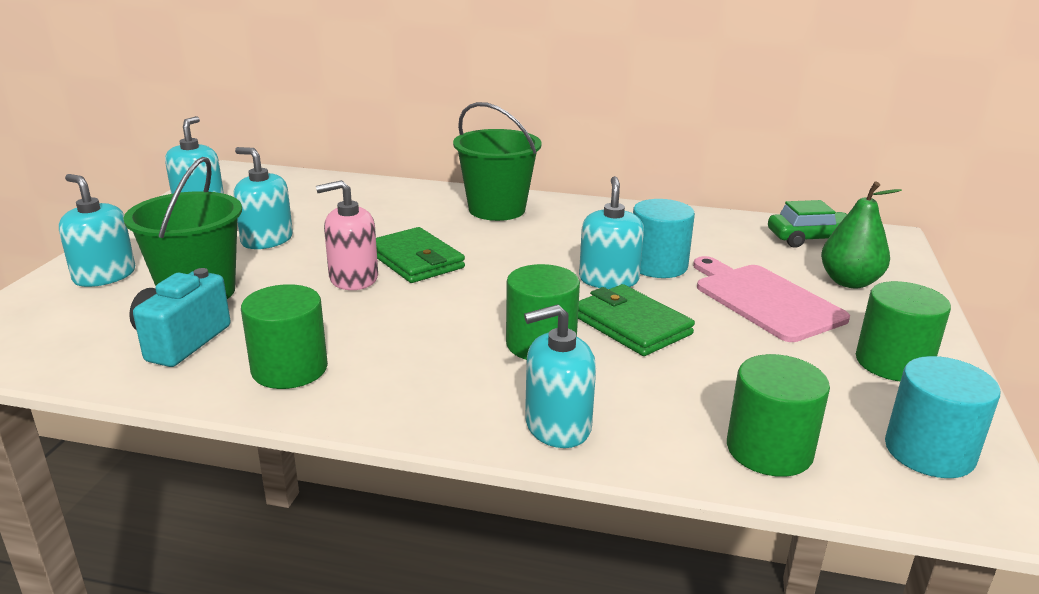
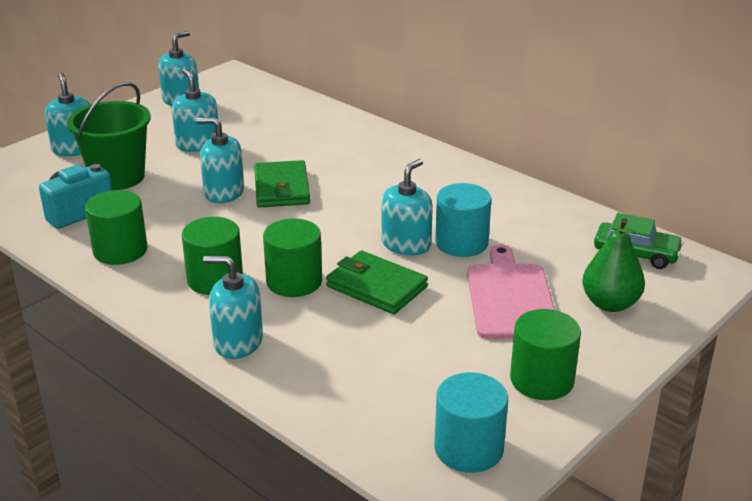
camera: 30 degrees right, 5 degrees up
(353, 278) = (224, 192): pink soap dispenser -> turquoise soap dispenser
(497, 209) = (393, 157): green bucket -> none
(631, 325) = (376, 287): green wallet -> green wallet turned 45 degrees counterclockwise
(769, 450) = (355, 406): green cylinder -> green cylinder (215, 279)

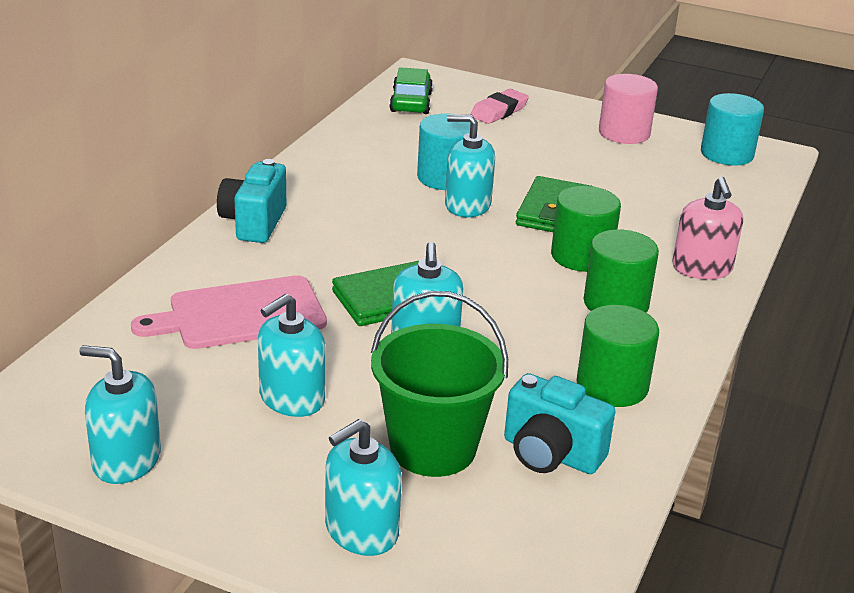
camera: 110 degrees left, 0 degrees up
(238, 342) = (702, 268): turquoise soap dispenser -> pink soap dispenser
(412, 154) = (254, 223): none -> turquoise camera
(510, 298) = (522, 150): pink cutting board -> pink cutting board (240, 314)
(542, 380) = (624, 133): green cylinder -> pink cylinder
(610, 304) = (499, 111): green pear -> pink eraser

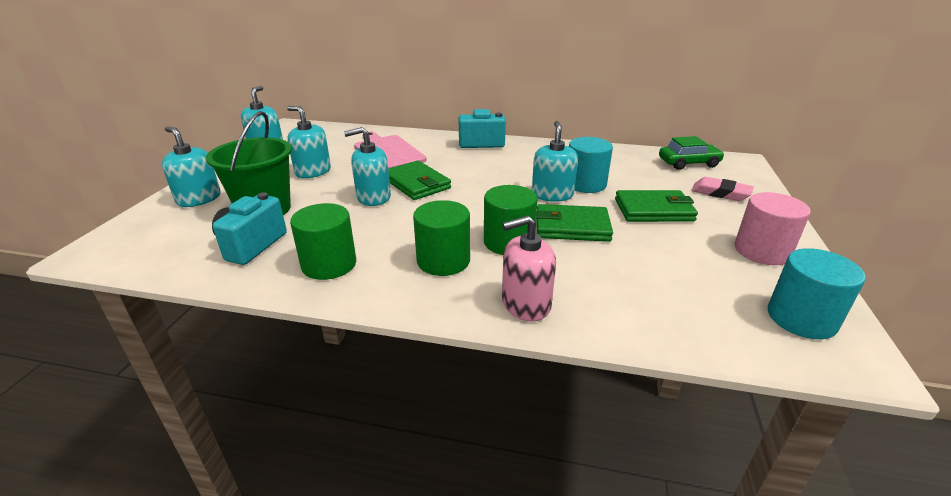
camera: 80 degrees right, 0 degrees up
(528, 157) = (654, 210): none -> green wallet

